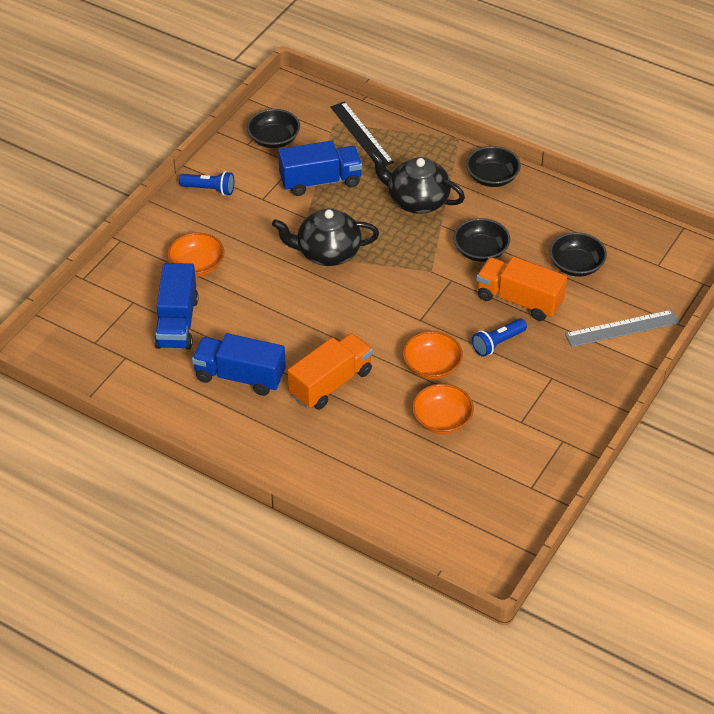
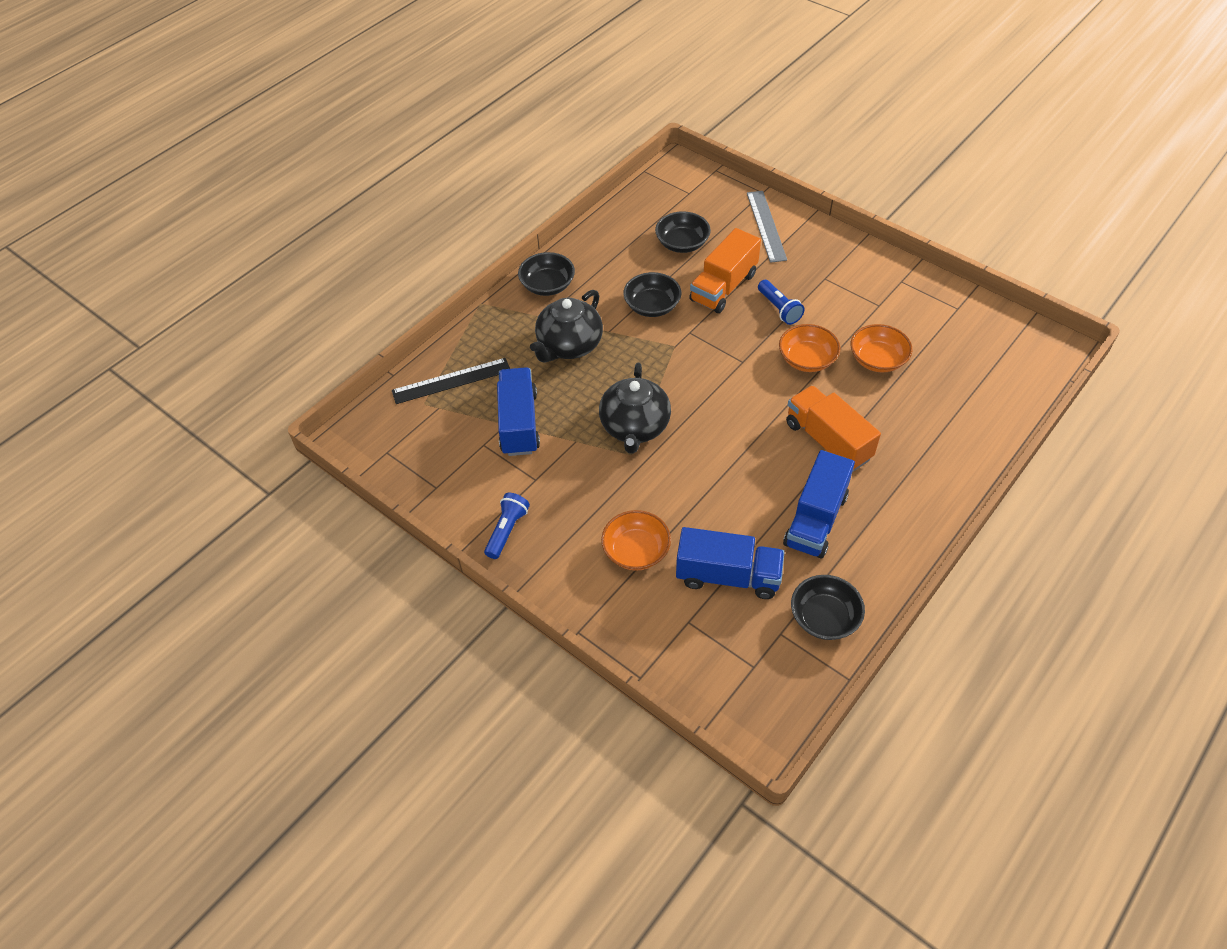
camera: 80 degrees left, 5 degrees up
(274, 139) = (435, 461): black bowl -> black bowl (824, 617)

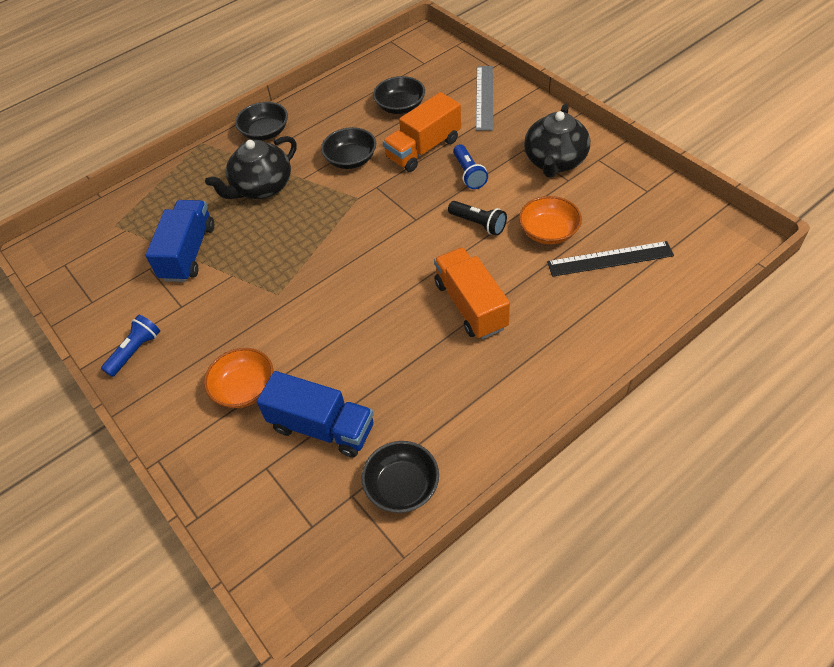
camera: 15 degrees right, 0 degrees up
(451, 381) = (146, 208): black ruler -> black ruler (610, 259)
(635, 427) = (291, 269): black teapot -> black teapot (555, 161)
(807, 359) = (478, 224): orange bowl -> black flashlight
(815, 520) = (430, 383): blue truck -> none

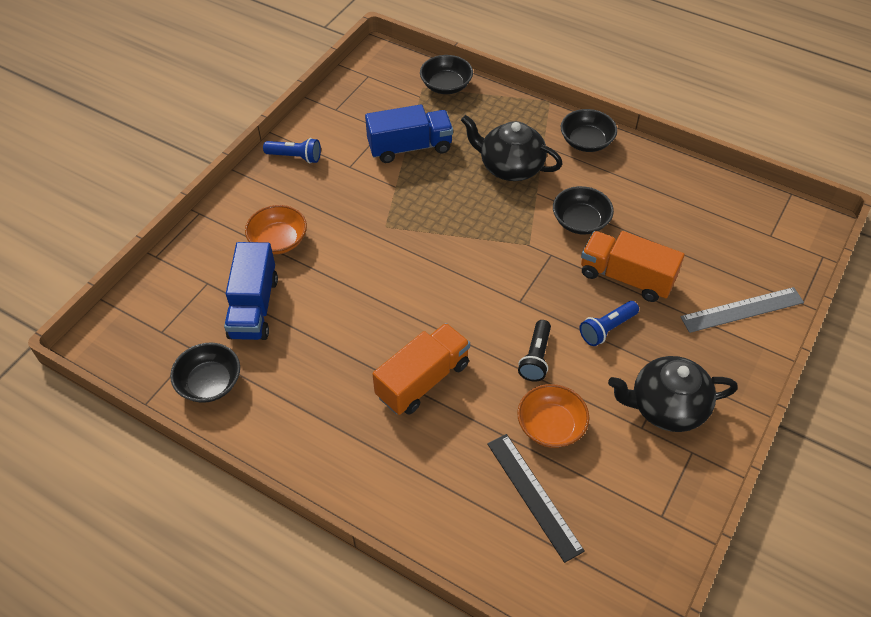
camera: 65 degrees right, 0 degrees up
(400, 106) = (683, 237): black bowl -> black bowl (446, 86)

